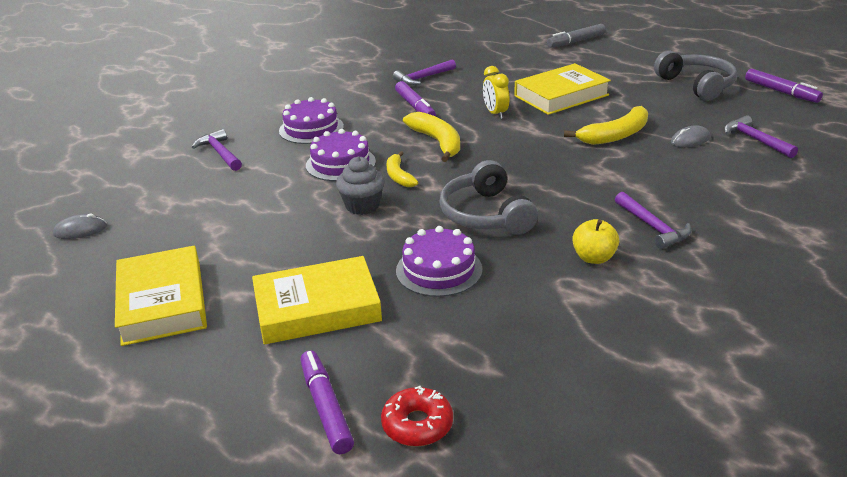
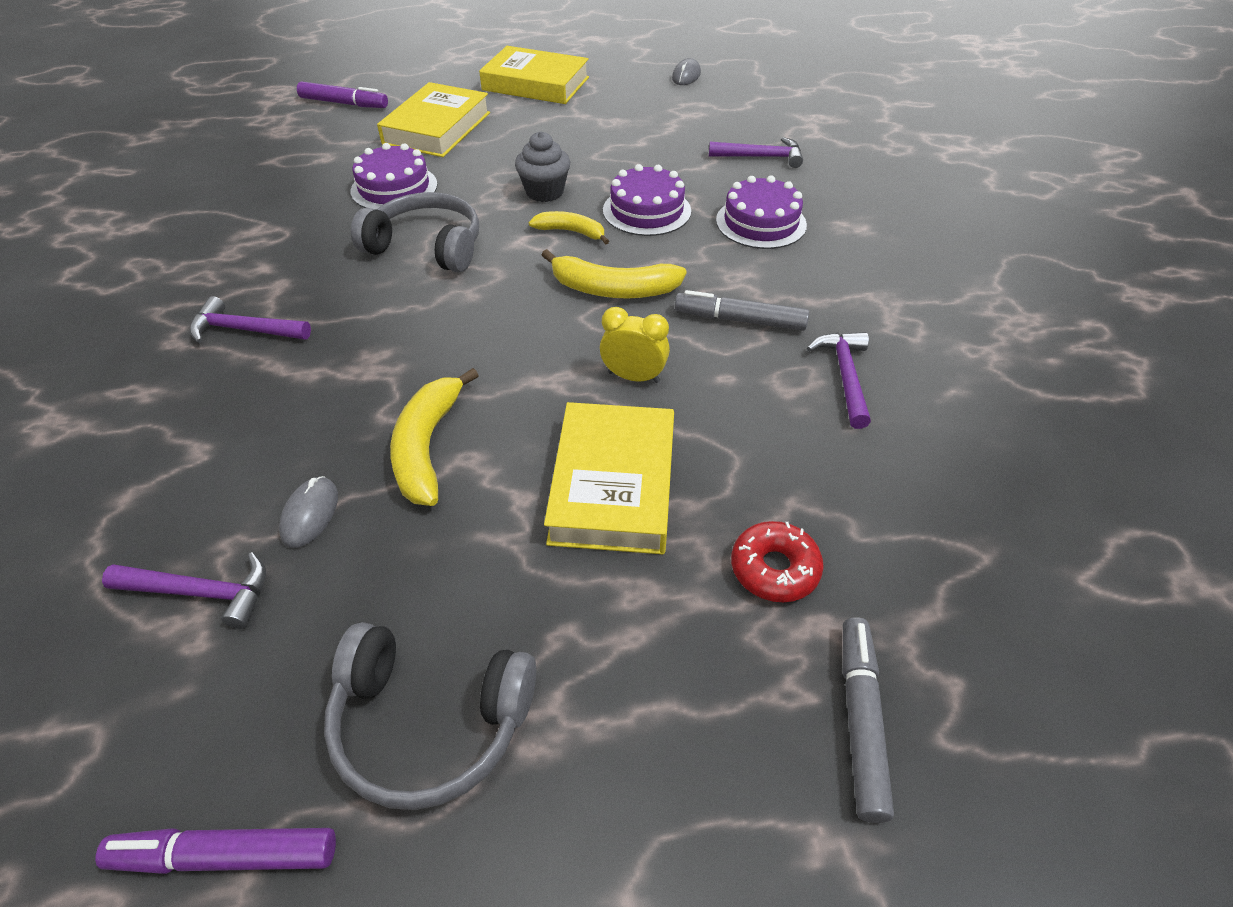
camera: 125 degrees right, 15 degrees up
(415, 107) = (740, 320): purple marker -> grey marker
(417, 424) = (280, 122): red donut -> red donut (774, 569)
(594, 258) = (275, 266): yellow apple -> none

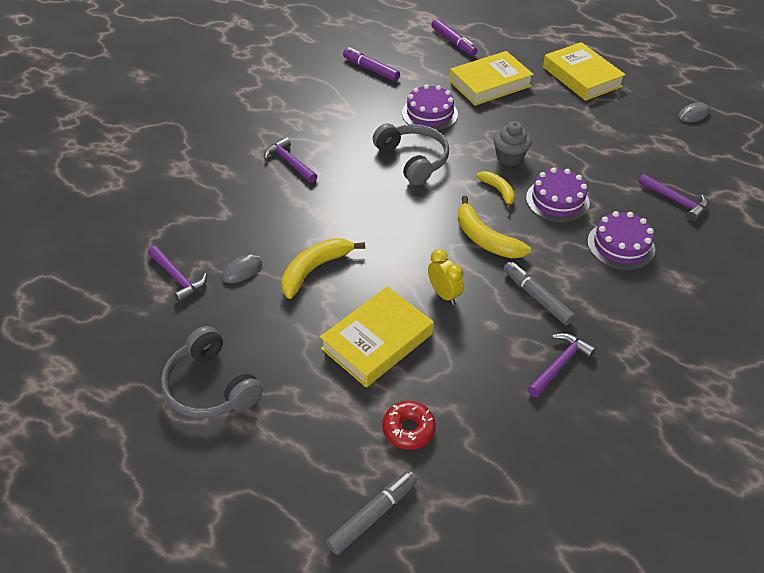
camera: 40 degrees right, 0 degrees up
(226, 855) = (111, 381): purple marker -> purple marker (371, 69)

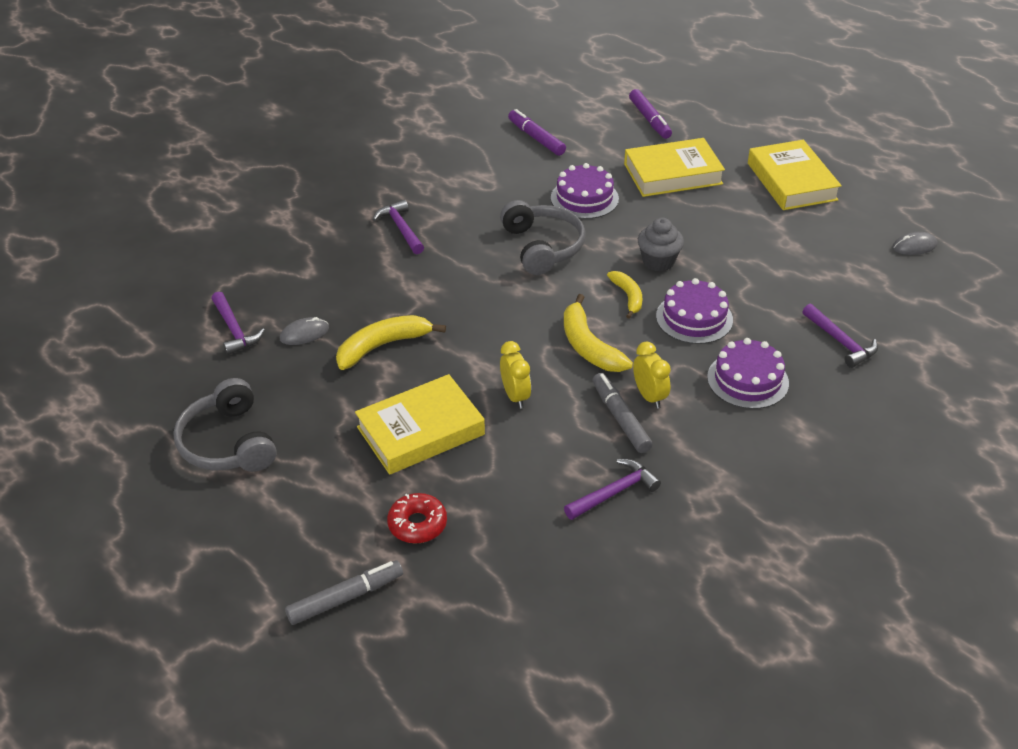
camera: 15 degrees right, 5 degrees down
(551, 274) = (649, 396): none -> yellow clock

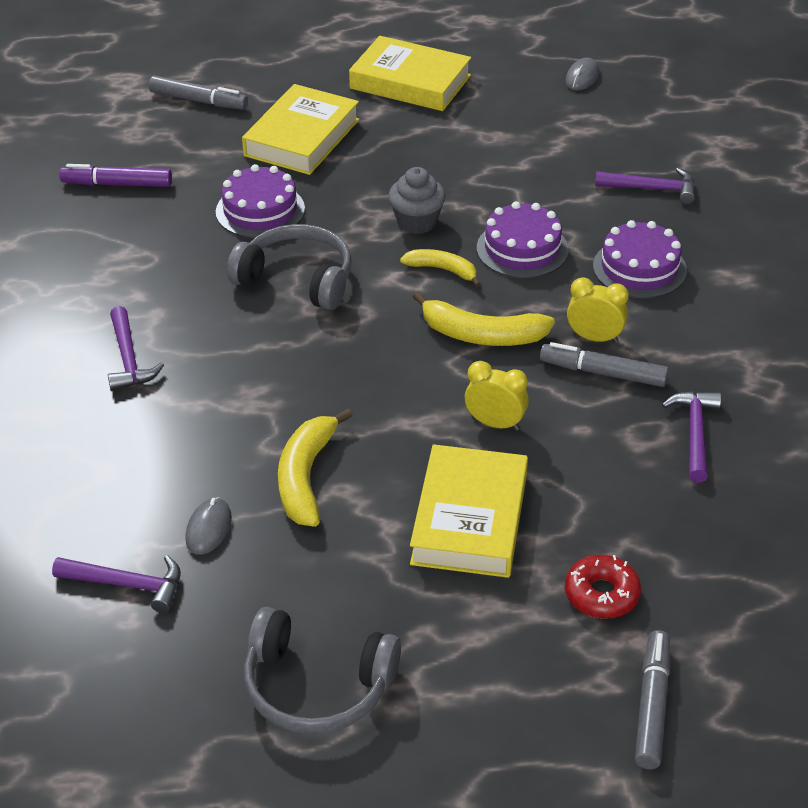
camera: 50 degrees left, 0 degrees up
(401, 228) = (129, 359): purple hammer -> purple hammer turned 120 degrees counterclockwise
(649, 120) = (198, 101): purple marker -> grey marker

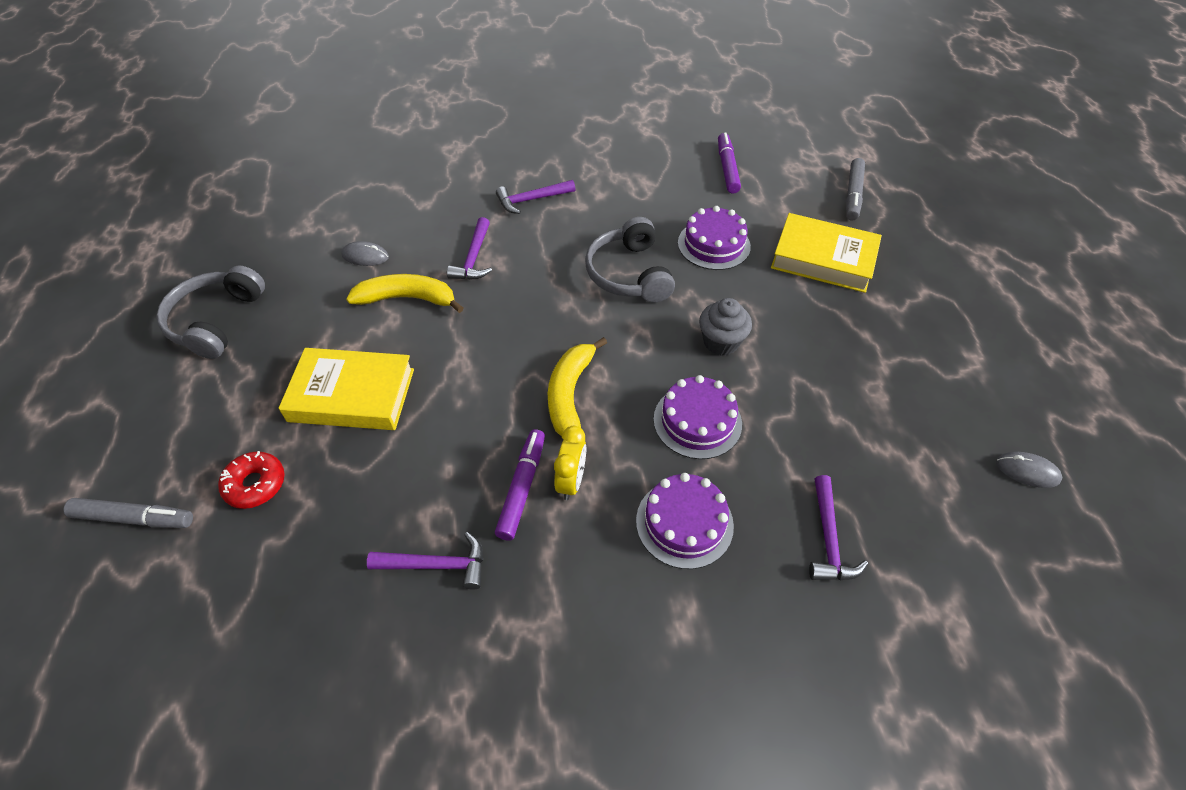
camera: 85 degrees right, 10 degrees up
(128, 584) = (323, 227): purple hammer -> purple hammer (474, 258)
(297, 279) = (629, 273): grey headphones -> grey headphones turned 150 degrees clockwise
(410, 82) = (945, 324): yellow book -> none
(442, 270) = (656, 363): yellow banana -> none
(495, 424) = (457, 408): yellow clock -> none
(603, 373) = (522, 488): grey marker -> purple marker

